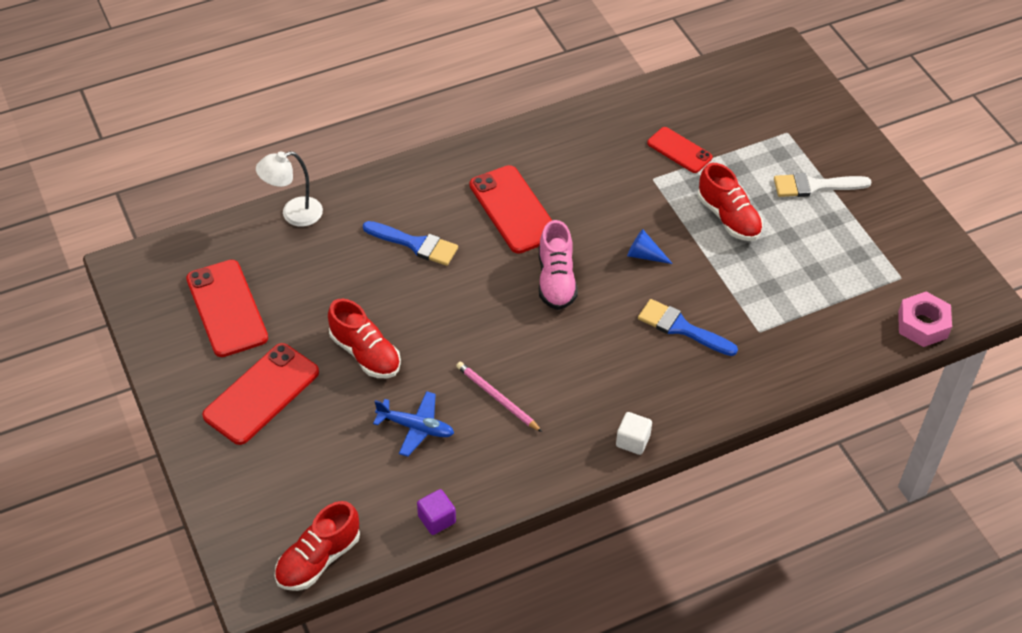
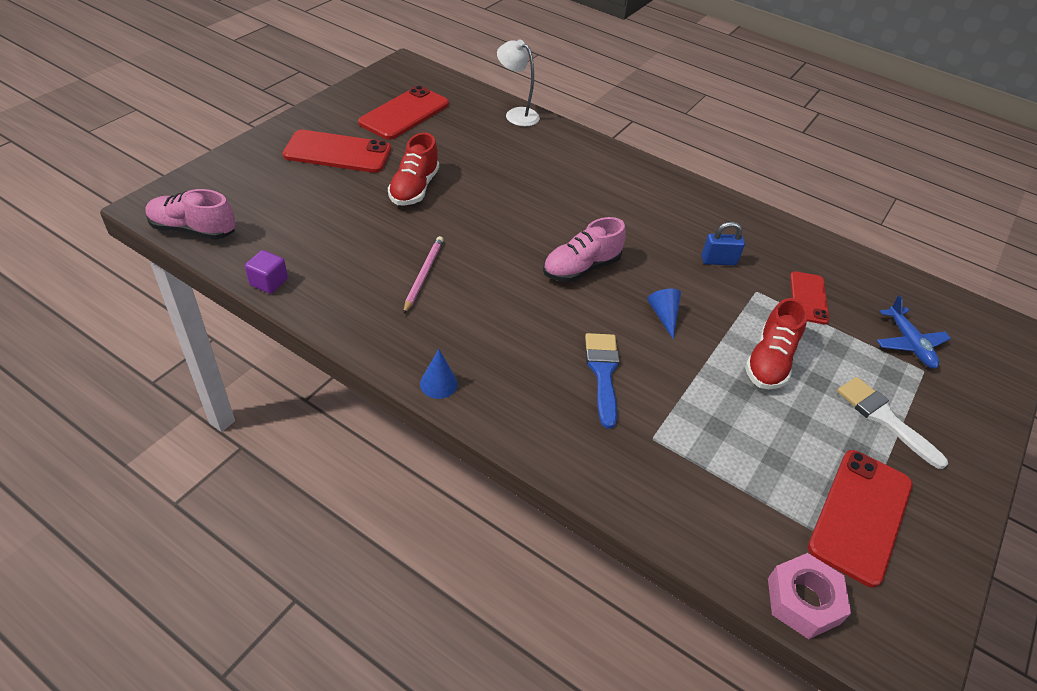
camera: 55 degrees right, 5 degrees down
(318, 559) = (193, 230): red shoe -> pink shoe
(415, 244) = (544, 178): blue brush -> none
(416, 427) = (359, 239): blue plane -> blue plane (909, 344)
(513, 210) = (631, 218): red phone -> red phone (860, 515)
(604, 181) = (718, 261): none -> blue padlock
(633, 441) = (438, 383): white cube -> blue cone

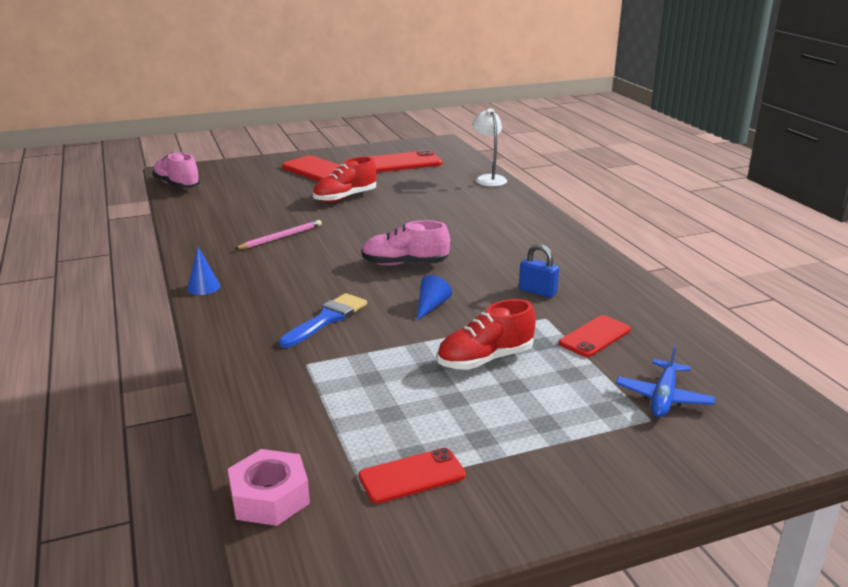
camera: 40 degrees right, 20 degrees down
(269, 282) = (181, 216): purple cube -> none
(860, 515) = (412, 476): red phone -> red phone, size x0.61
(884, 418) = (546, 431): white brush -> none

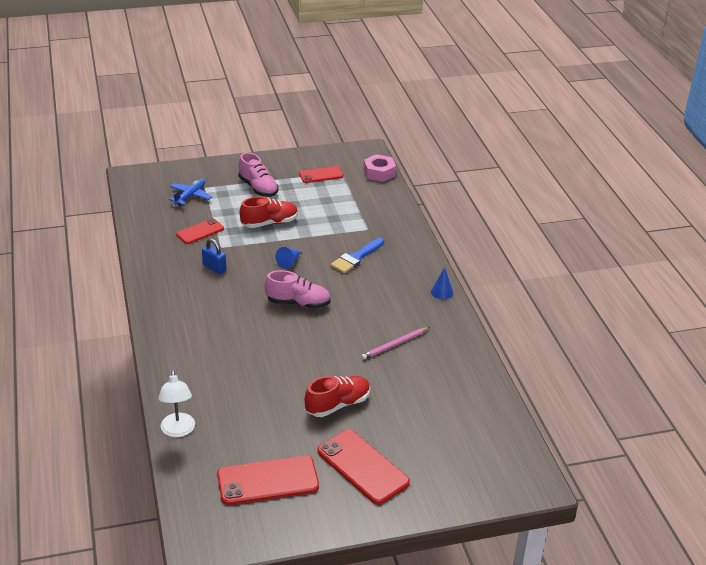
camera: 175 degrees left, 10 degrees up
(177, 185) = (518, 449): pink shoe -> pink shoe (258, 188)

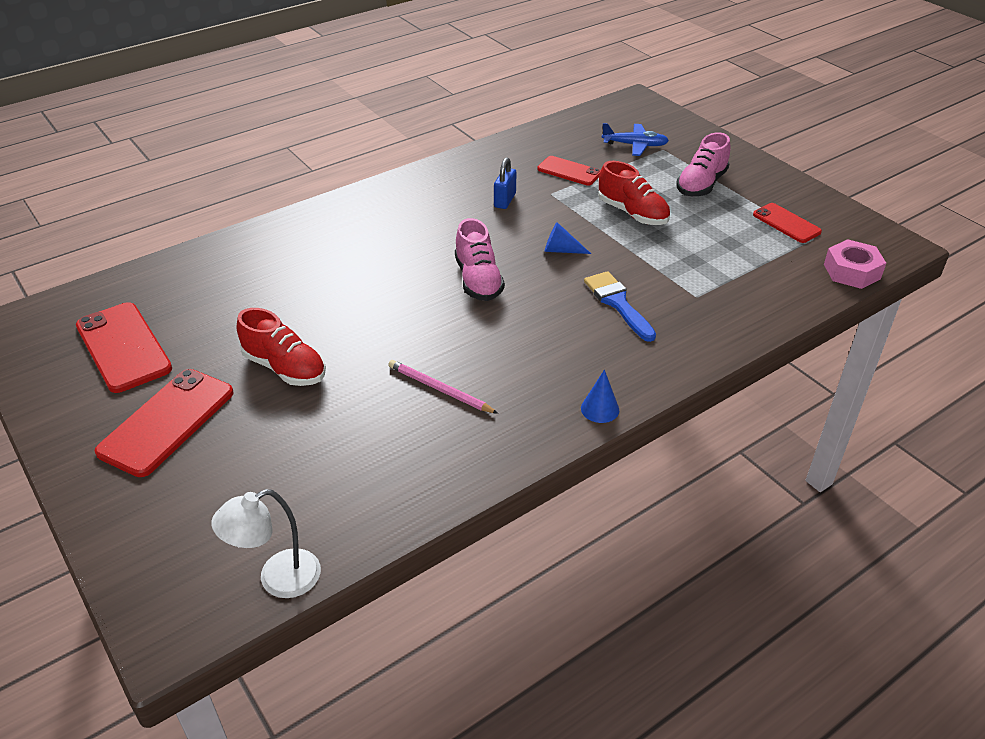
camera: 70 degrees right, 5 degrees up
(178, 431) = (194, 259): white lamp -> white lamp (278, 579)
(356, 258) = (618, 303): blue brush -> blue brush turned 45 degrees clockwise

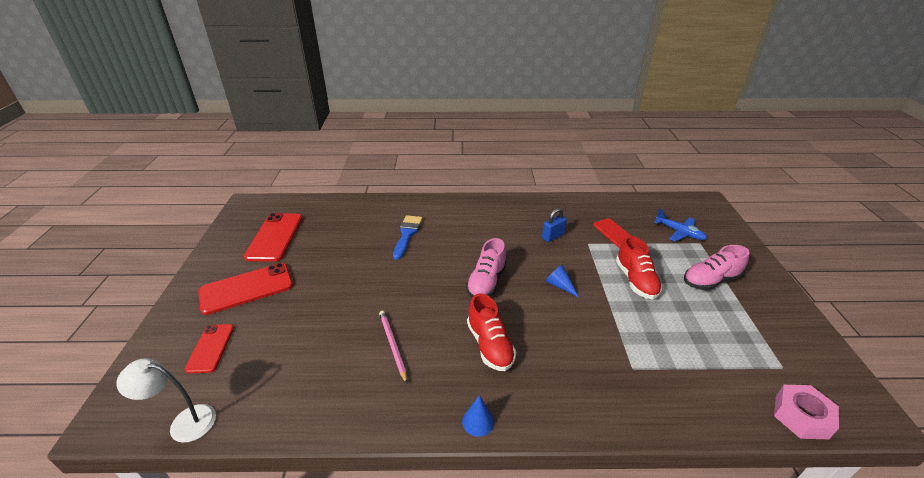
camera: 35 degrees right, 5 degrees down
(285, 368) = (329, 286): red shoe -> red shoe (490, 345)
(618, 303) = (565, 343): blue brush -> blue brush (407, 234)
(786, 223) = (765, 343): red phone -> red phone (210, 348)

